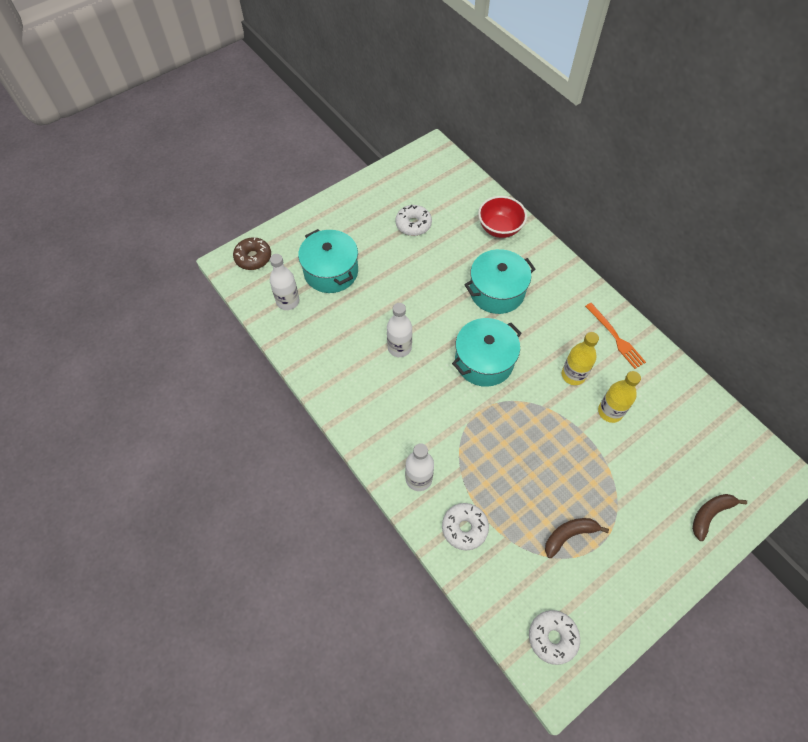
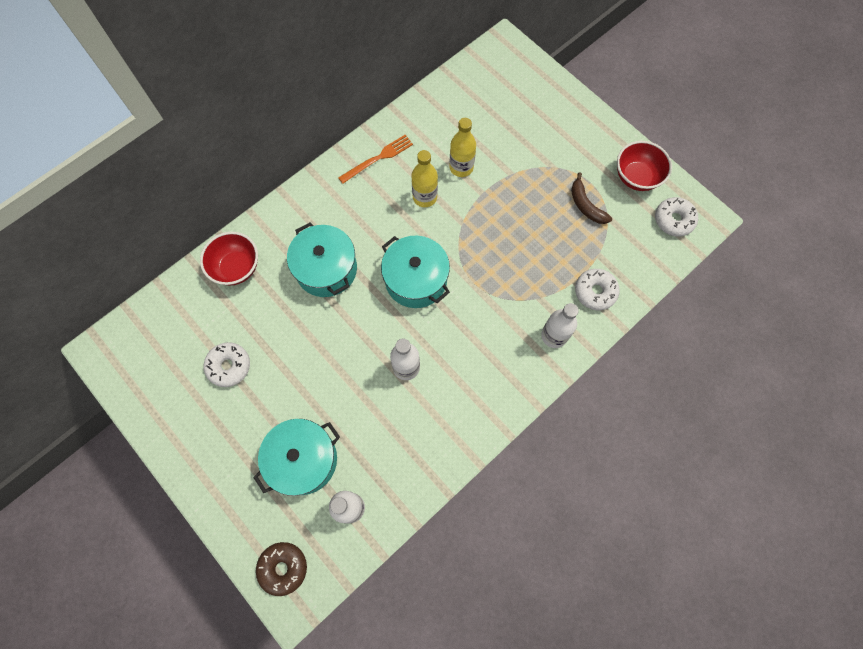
camera: 95 degrees left, 10 degrees up
(609, 602) = (636, 177): none -> red bowl
(710, 514) = (548, 99): brown banana -> none

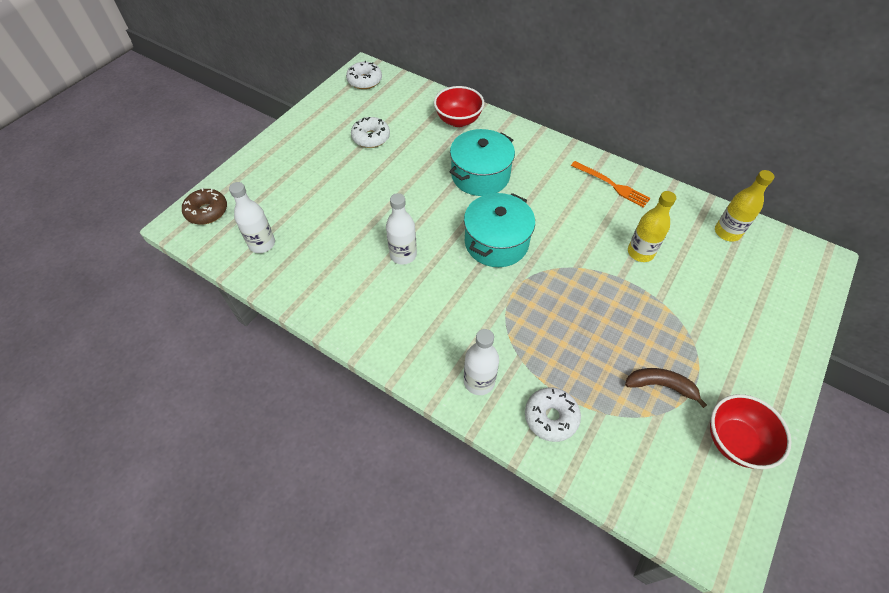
camera: 75 degrees right, 15 degrees down
(303, 460) = (300, 202): turquoise pot -> none
(425, 197) = (589, 230): yellow bottle -> yellow bottle (727, 232)
(586, 205) = (661, 386): brown banana -> brown banana turned 60 degrees clockwise
(673, 220) = (697, 502): white donut -> white donut (364, 81)

